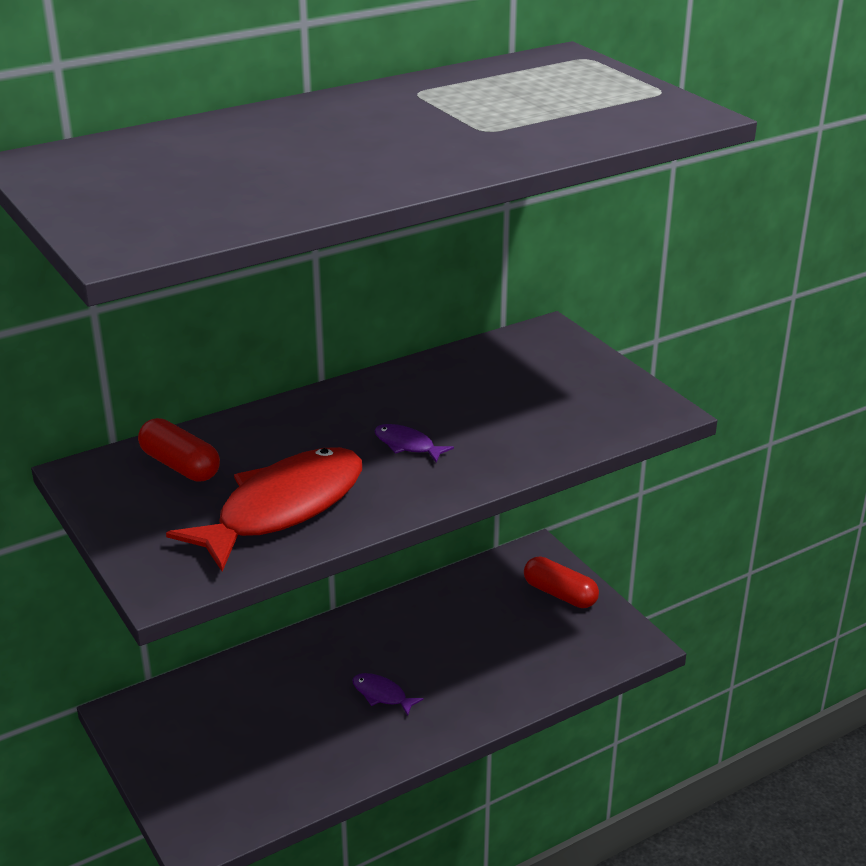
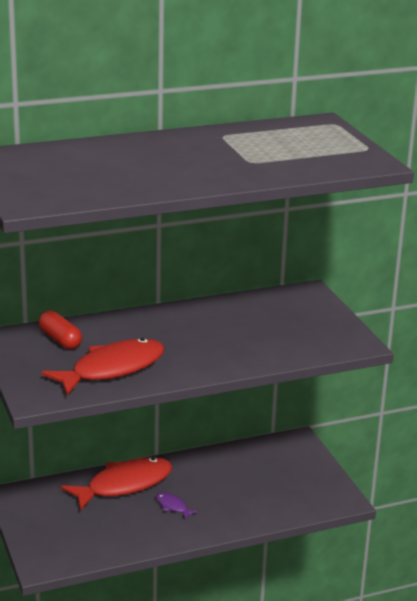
camera: 10 degrees right, 5 degrees down
(297, 669) = (124, 485): none -> red fish
(407, 445) = (196, 344): purple fish -> none
(560, 594) = (305, 465): red capsule -> none

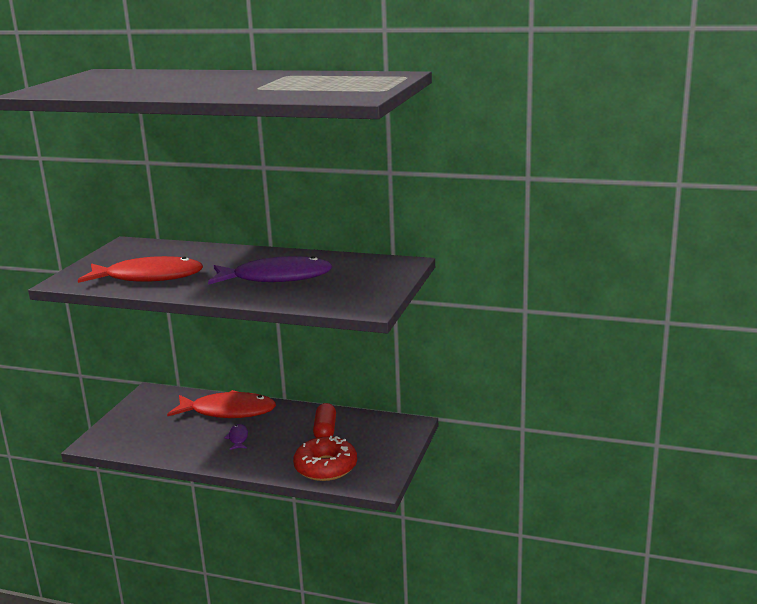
camera: 40 degrees right, 5 degrees down
(60, 339) = (155, 252): red capsule -> red capsule (325, 430)
(231, 336) = (276, 278): none -> purple fish
(284, 502) = (326, 467): none -> red donut

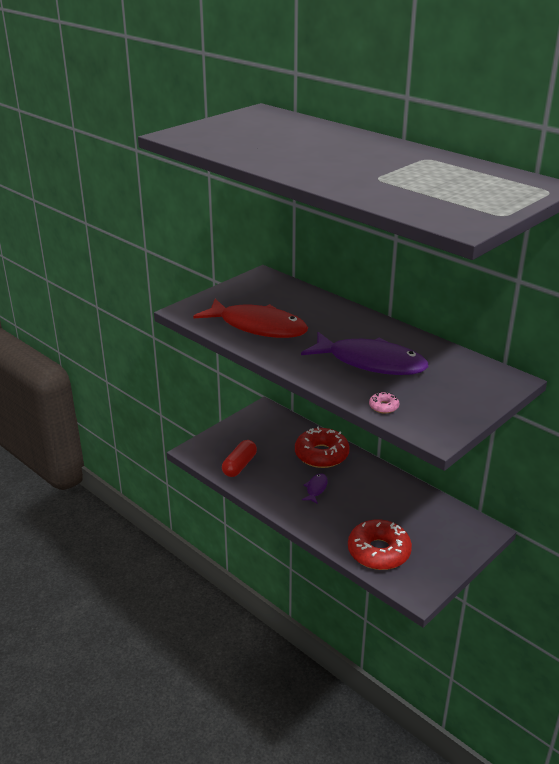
camera: 25 degrees right, 10 degrees up
(228, 411) = (321, 454): red fish -> red donut
(309, 302) = (383, 407): none -> pink donut
(325, 430) = (398, 508): red capsule -> red capsule (239, 465)

